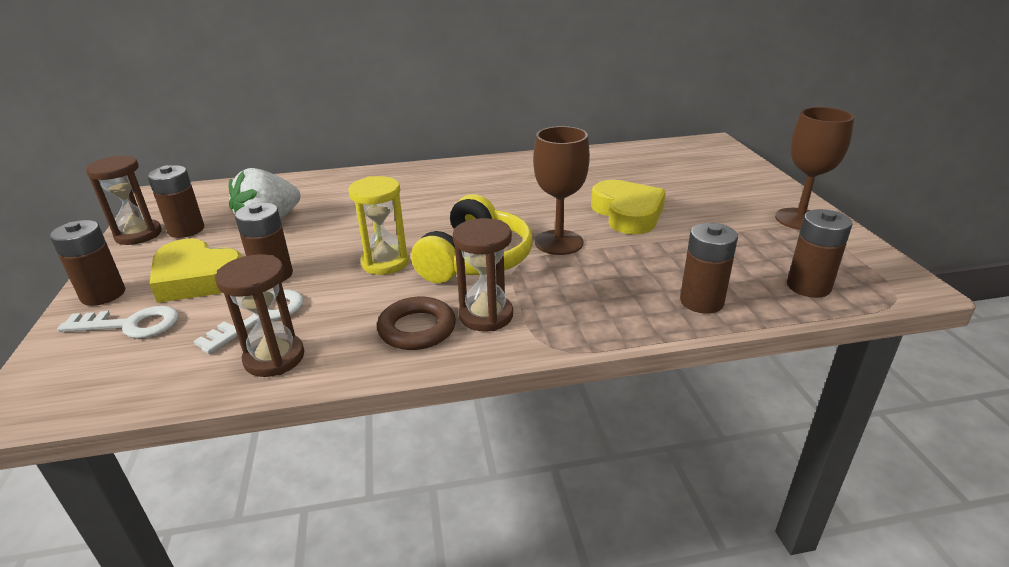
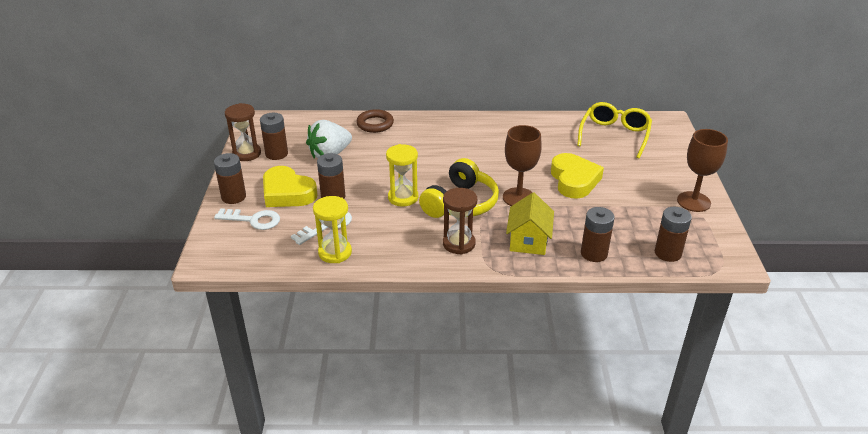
camera: 10 degrees right, 5 degrees up
(274, 358) = (335, 252): brown hourglass -> yellow hourglass
(417, 329) = (416, 246): brown ring -> brown ring (375, 124)
(594, 297) = (528, 241): none -> yellow house
(656, 162) = (614, 135): none -> yellow glasses

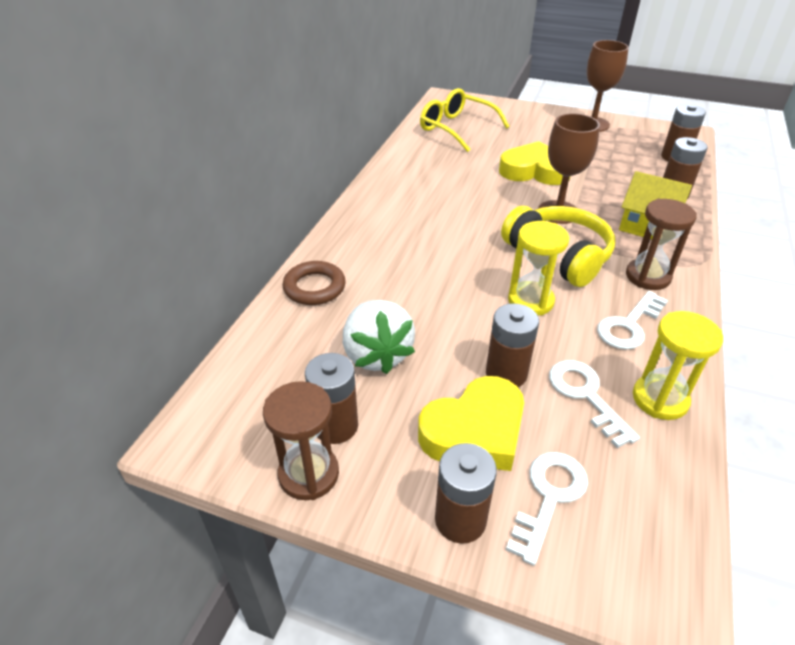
camera: 70 degrees left, 5 degrees up
(398, 238) = (629, 325): none -> white key

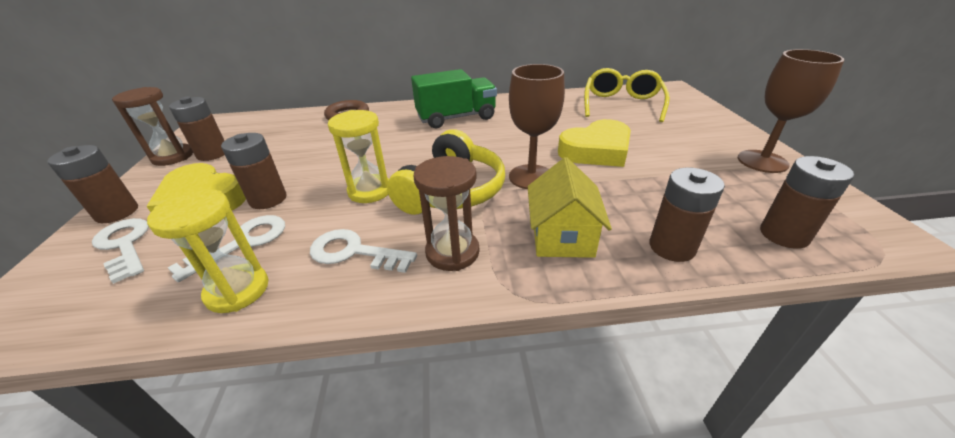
camera: 65 degrees right, 5 degrees down
(376, 354) = (282, 149): white strawberry -> none
(402, 215) = (456, 118): none -> green truck
(534, 171) = (596, 150): yellow heart -> yellow heart turned 75 degrees clockwise
(549, 497) = (125, 245): white key -> white key turned 135 degrees counterclockwise

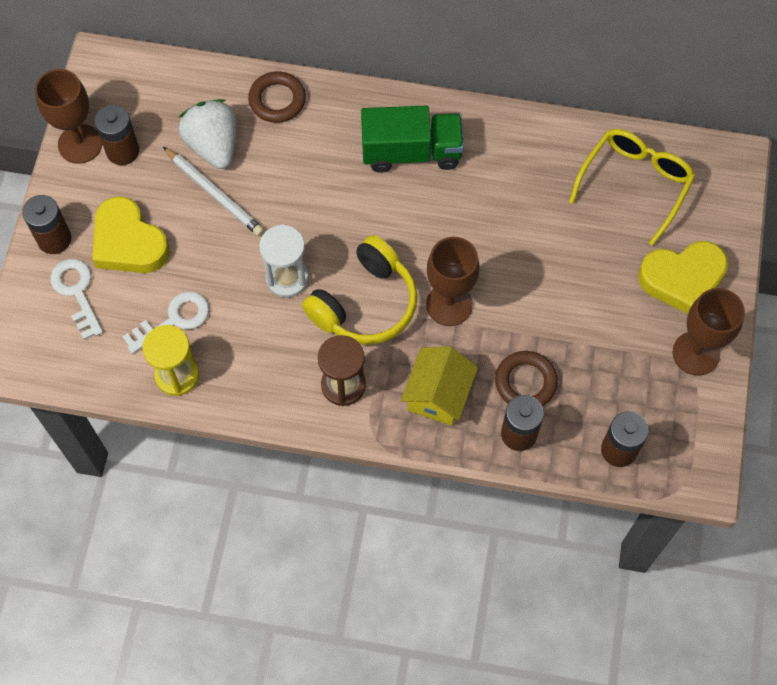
camera: 15 degrees right, 30 degrees up
(173, 157) = (80, 144): brown hourglass -> brown goblet
(268, 199) = (190, 261): brown battery -> none
(296, 139) = (213, 145): none -> white strawberry
(296, 159) = (214, 193): none -> white pencil
(354, 252) = (265, 360): white key -> none
(370, 191) = (287, 278): yellow hourglass -> white hourglass
(596, 150) = (539, 279): yellow heart -> yellow heart (682, 279)
(641, 208) = (525, 382): none -> brown ring

